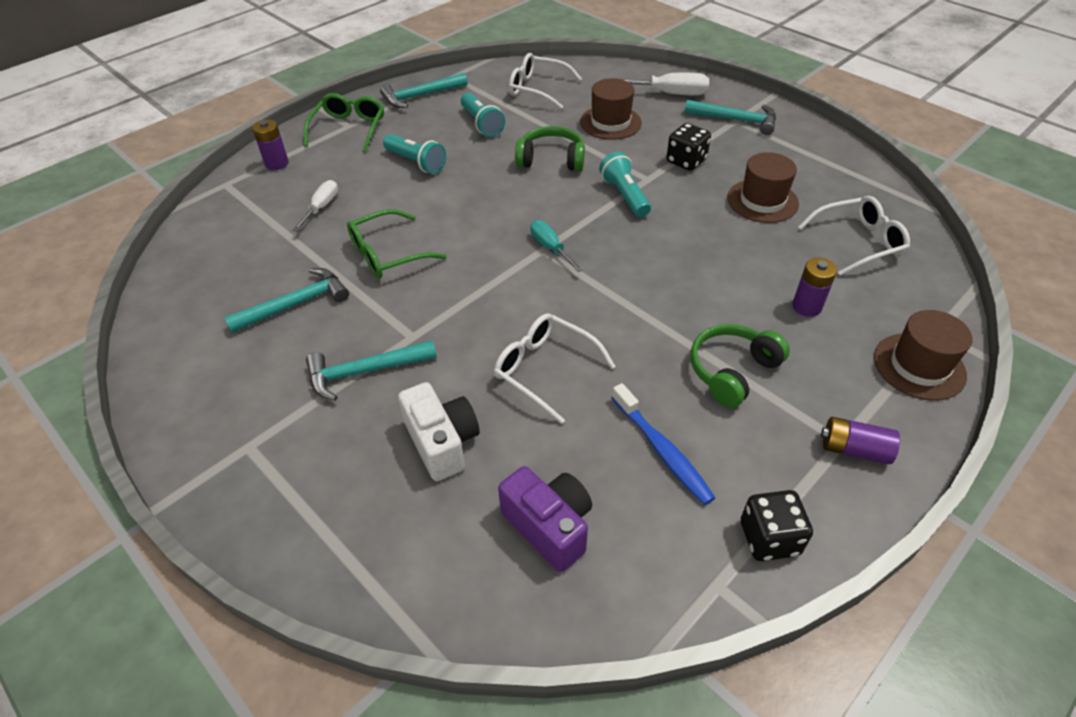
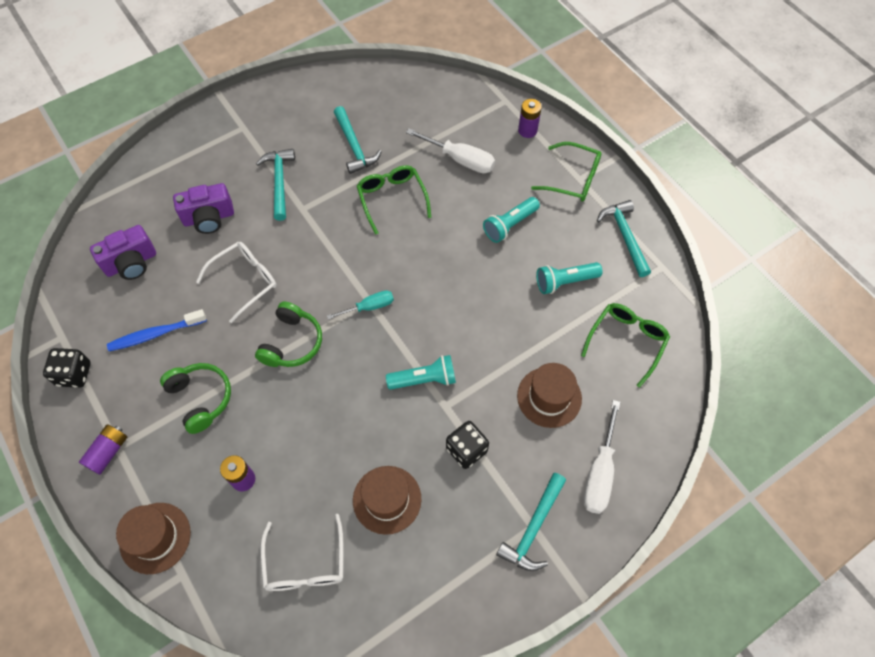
camera: 100 degrees right, 15 degrees up
(321, 207) = (460, 159): white screwdriver -> white screwdriver, size x1.56
(442, 442) = (209, 218): white camera -> purple camera
(538, 89) = (626, 341): white glasses -> green glasses
(551, 159) = (493, 330): green headphones -> green headphones (292, 342)

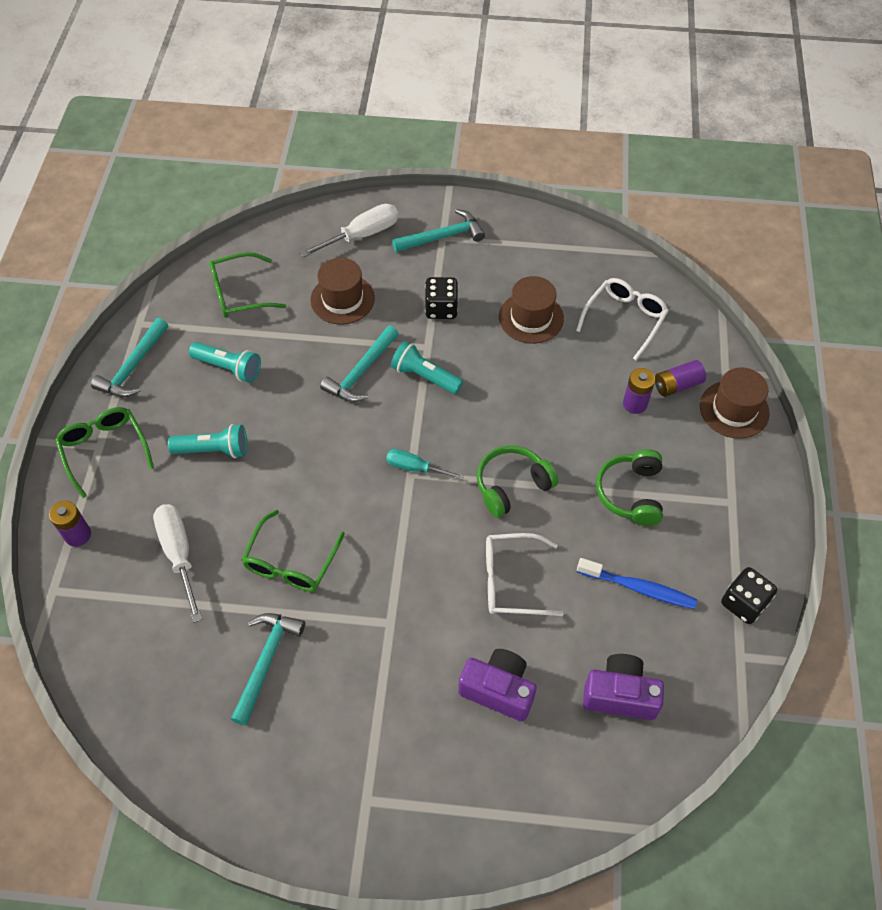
camera: 140 degrees left, 5 degrees down
(108, 452) = (743, 503): purple battery -> purple battery (677, 385)
(280, 182) = (386, 678): turquoise hammer -> turquoise hammer (361, 372)

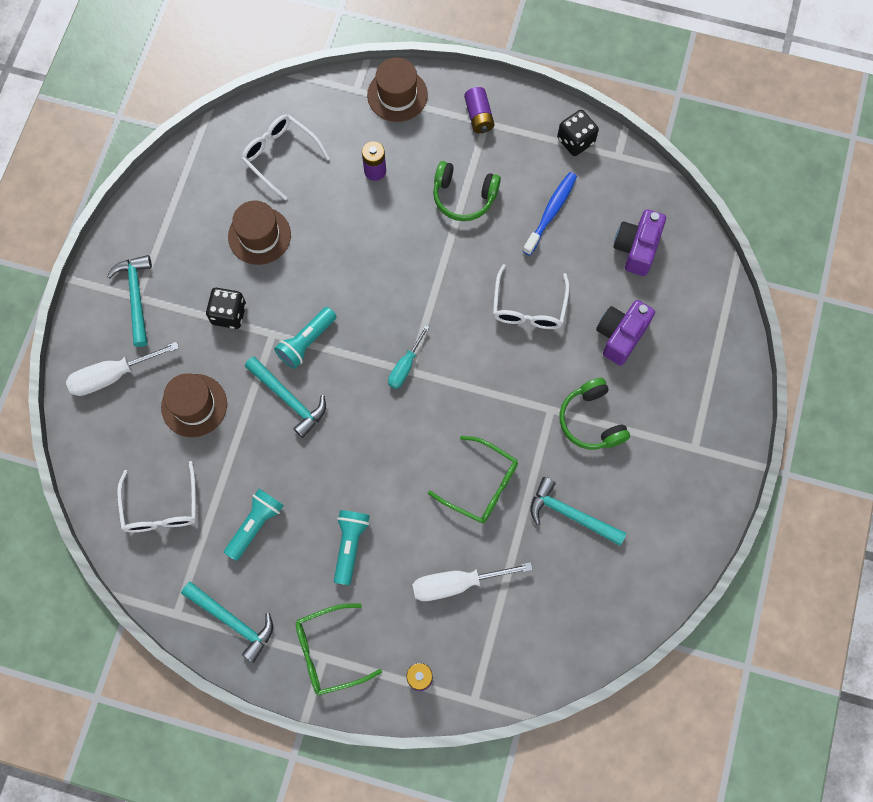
camera: 80 degrees left, 15 degrees up
(239, 293) = (161, 507): green glasses -> white glasses
(362, 235) = (113, 375): white screwdriver -> white screwdriver turned 90 degrees counterclockwise
(512, 485) = (438, 289): green headphones -> green headphones (591, 420)
(677, 385) = (362, 132): purple battery -> purple battery (479, 116)

